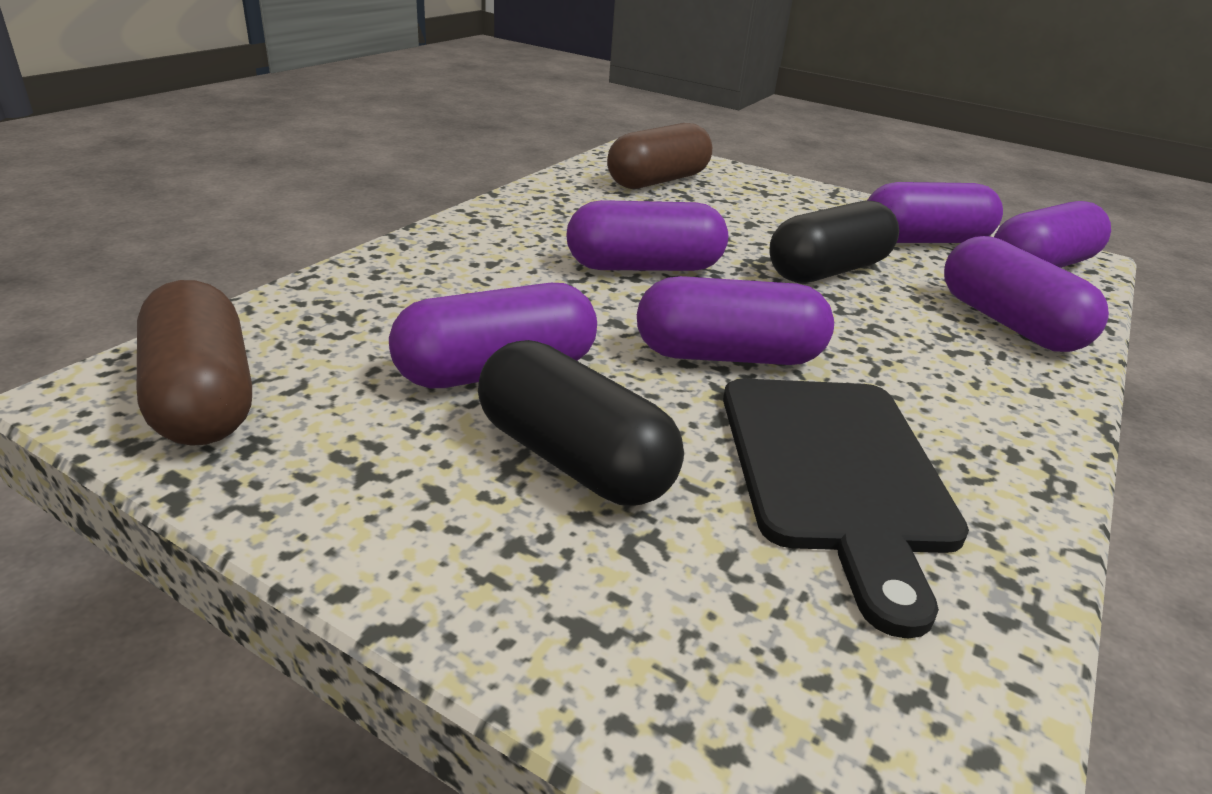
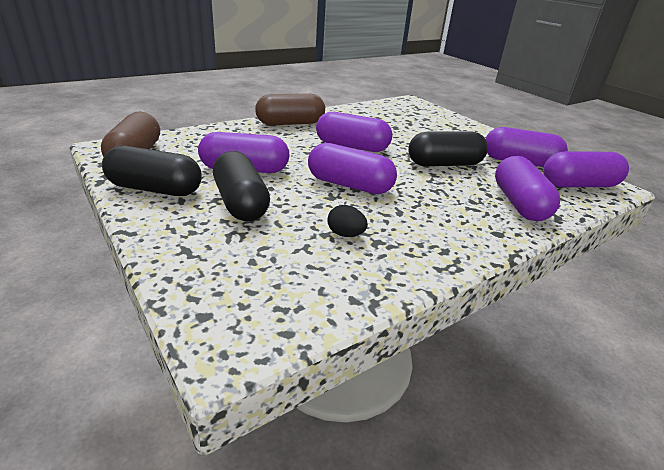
camera: 25 degrees right, 0 degrees up
(346, 480) = (155, 189): none -> black capsule
(658, 181) = (402, 115): brown capsule -> brown capsule (290, 123)
(836, 472) = (345, 234): black cutting board -> black egg

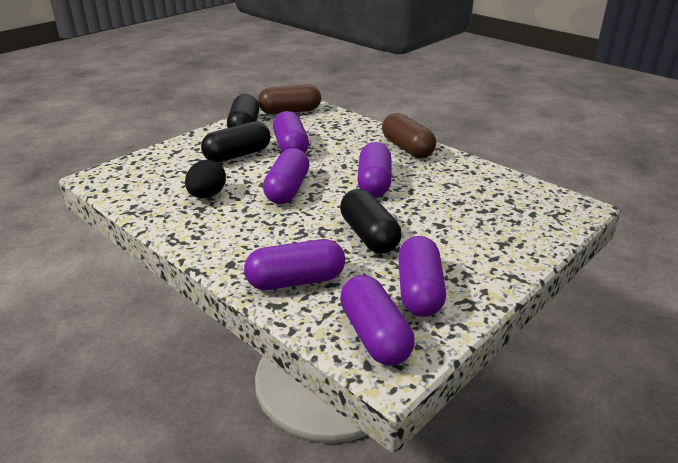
camera: 80 degrees right, 0 degrees up
(345, 234) = (207, 195): black egg -> black egg, size x1.57

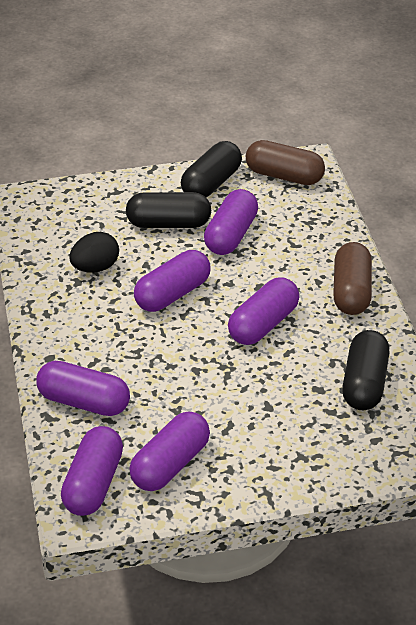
camera: 35 degrees right, 10 degrees up
(369, 235) = (190, 386): black capsule -> black capsule (364, 383)

